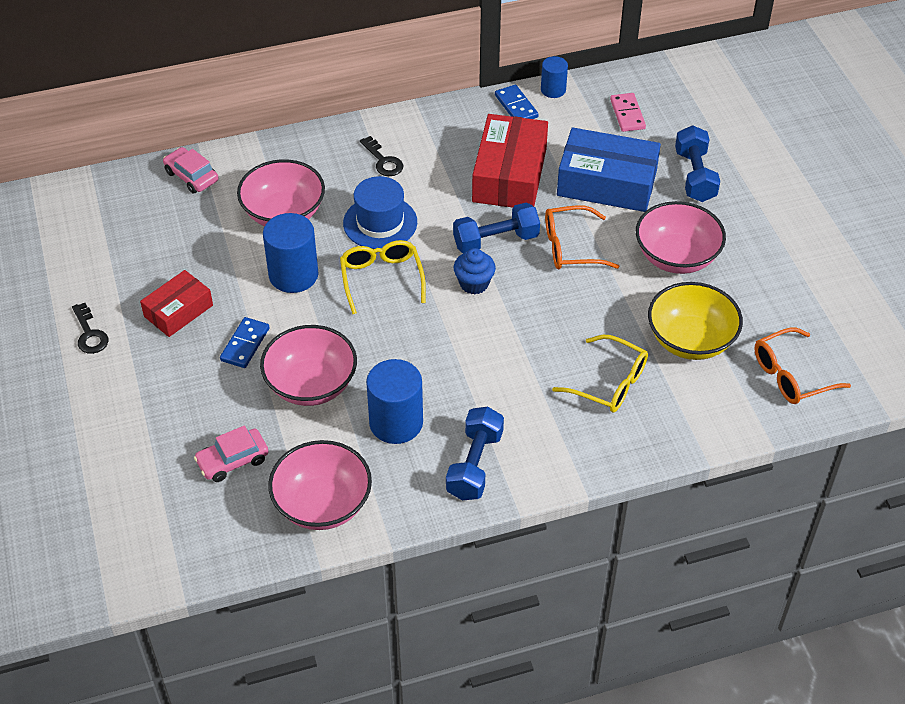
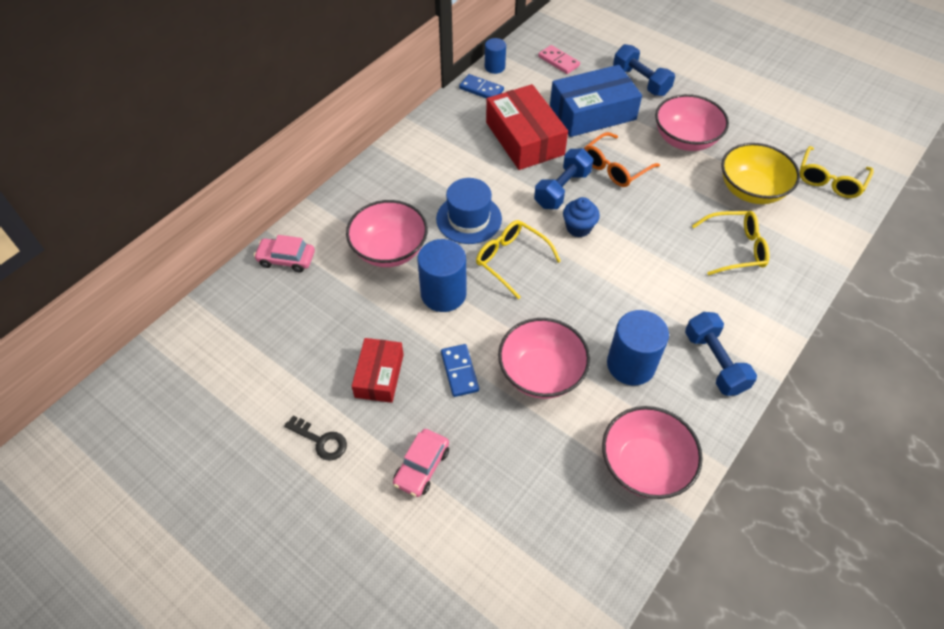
camera: 35 degrees left, 5 degrees up
(233, 460) = (543, 475): pink car -> pink car (422, 466)
(383, 161) = (426, 172): black key -> none
(791, 375) = (829, 180): orange glasses -> yellow glasses

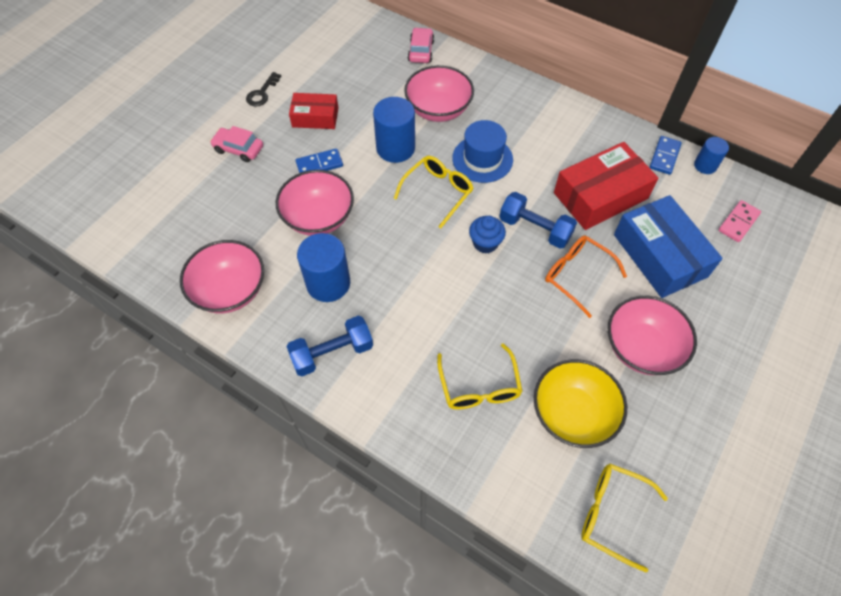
camera: 85 degrees right, 5 degrees up
(640, 81) = (733, 305): blue dumbbell -> none

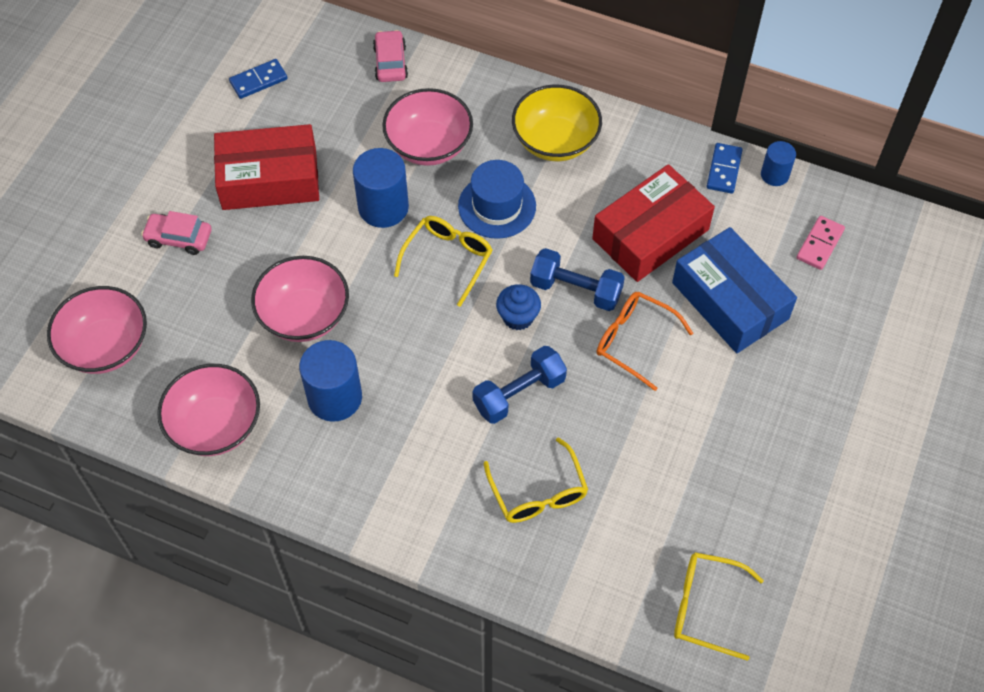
camera: 10 degrees left, 0 degrees up
(262, 93) = (190, 154): black key -> none
(315, 117) = (269, 179): red box -> red box, size x1.69
(319, 164) = (289, 244): blue domino -> blue domino (258, 81)
(332, 353) = (358, 481): blue dumbbell -> blue dumbbell (519, 393)
(572, 413) = (649, 505): yellow bowl -> yellow bowl (555, 141)
(641, 348) = (719, 417): pink bowl -> pink bowl (106, 346)

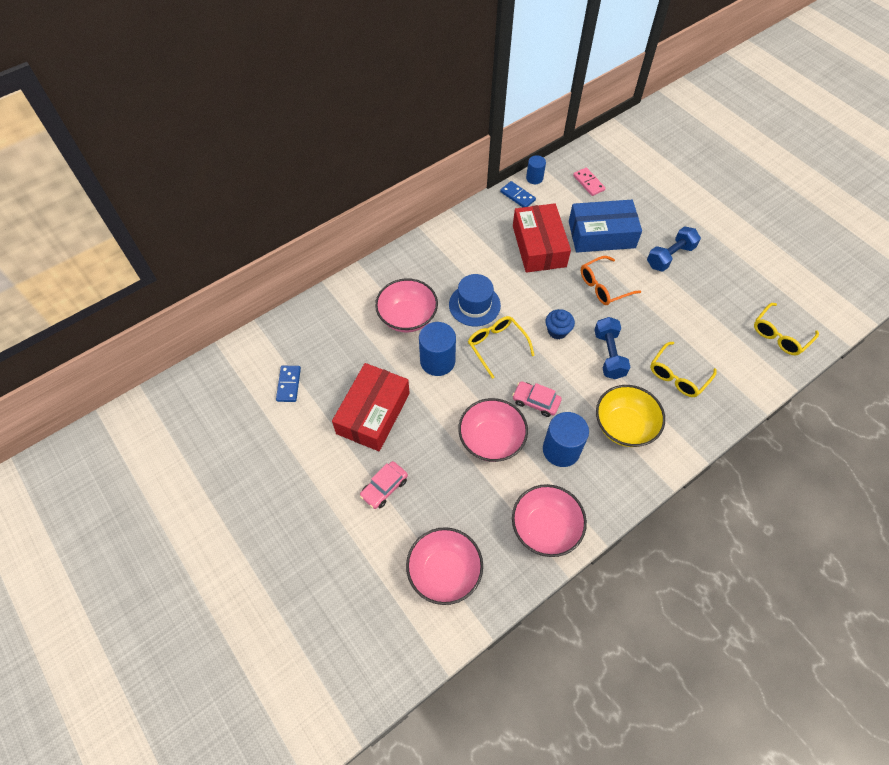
camera: 60 degrees left, 0 degrees up
(390, 62) = (330, 307): pink car -> pink car (536, 401)
(538, 493) = (678, 376): yellow glasses -> yellow glasses turned 120 degrees clockwise
(555, 141) = (448, 257): yellow bowl -> yellow bowl (624, 426)
(576, 290) = (555, 296): blue dumbbell -> blue dumbbell (670, 256)

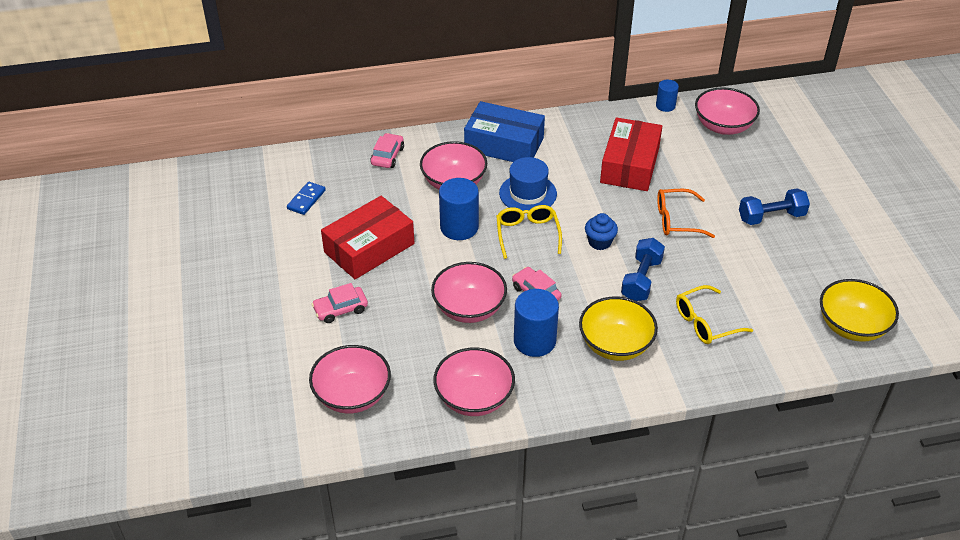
camera: 25 degrees right, 15 degrees down
(335, 311) = (387, 156): none -> pink car
(517, 196) = (636, 116): blue domino -> none
(588, 183) = (723, 126): pink domino -> pink bowl
(601, 234) = (706, 175): blue box -> blue box (504, 144)
(780, 335) = (852, 326): yellow glasses -> yellow bowl

